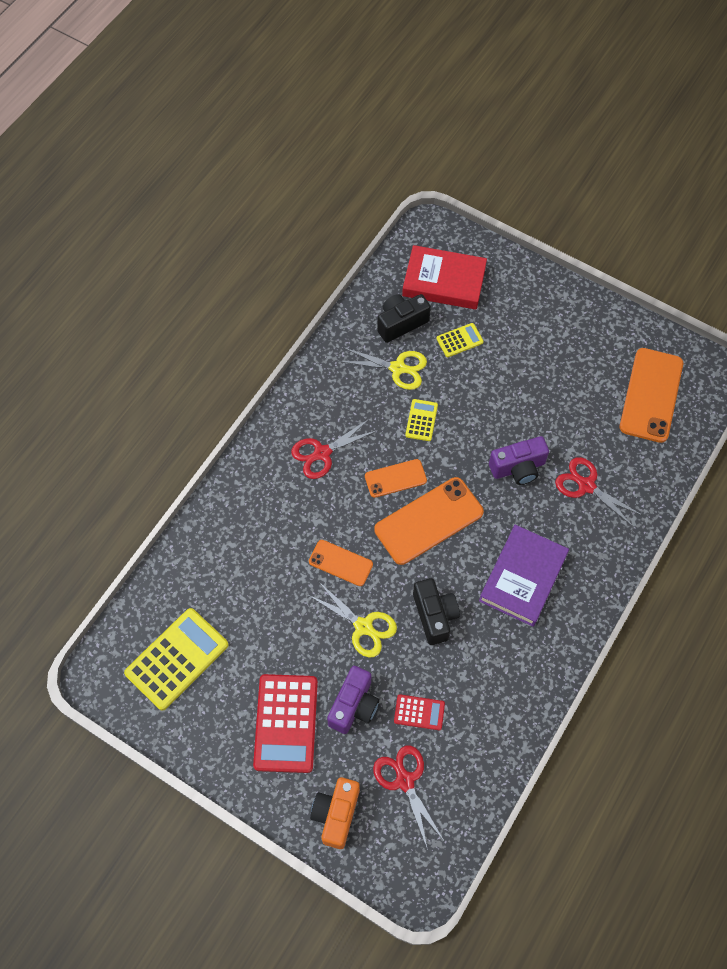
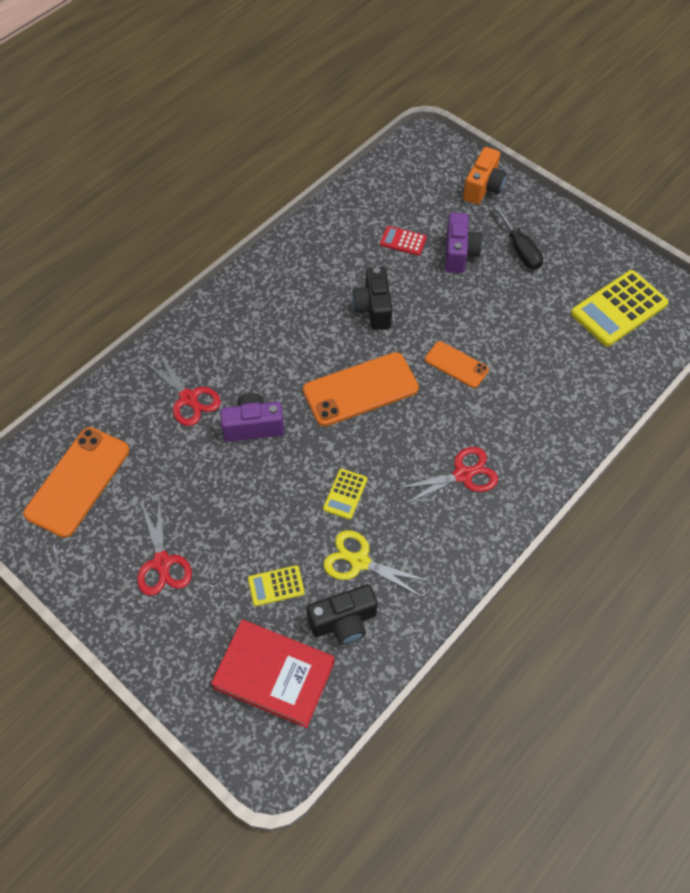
camera: 170 degrees left, 5 degrees down
(286, 723) = (520, 249): red calculator -> black screwdriver
(354, 705) = (459, 253): purple camera -> purple camera turned 150 degrees clockwise
(363, 626) = (442, 309): yellow scissors -> none
(395, 478) = (386, 436): orange phone -> none
(405, 781) = (424, 200): red scissors -> red scissors (162, 562)
(522, 577) = (281, 327): purple book -> none

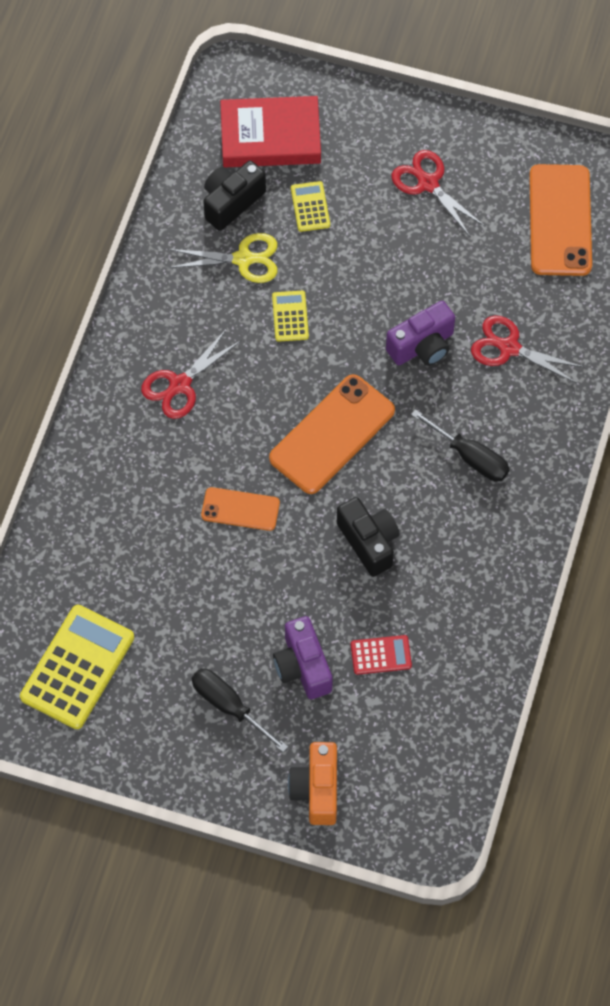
camera: 155 degrees right, 5 degrees up
(268, 335) = (470, 457): none -> black screwdriver
(276, 586) = (310, 207): yellow calculator -> yellow calculator turned 60 degrees counterclockwise

